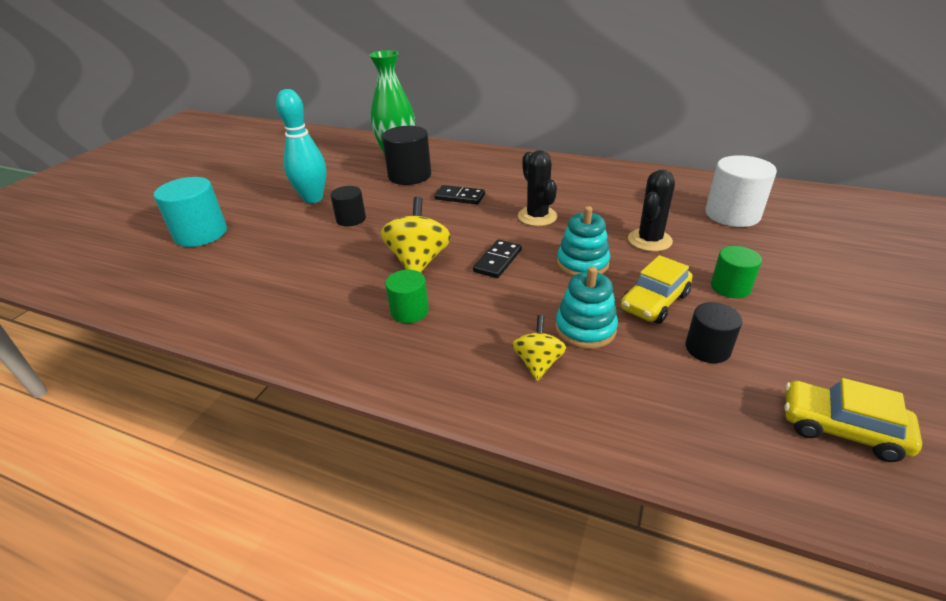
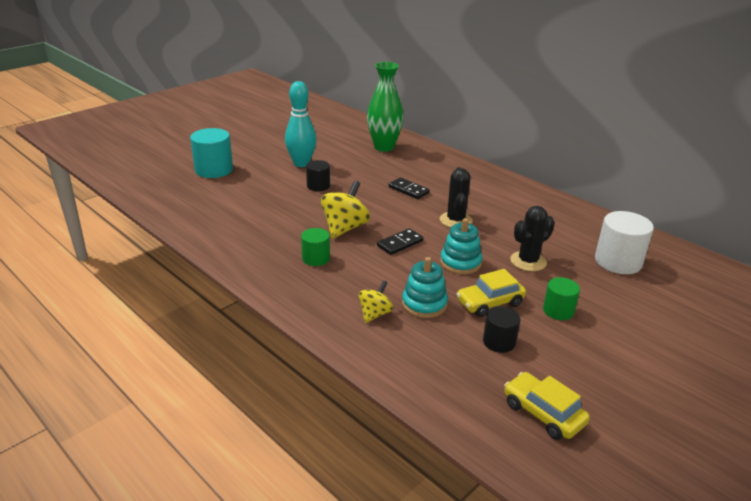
camera: 20 degrees right, 5 degrees down
(409, 175) = (383, 163): black cylinder -> none

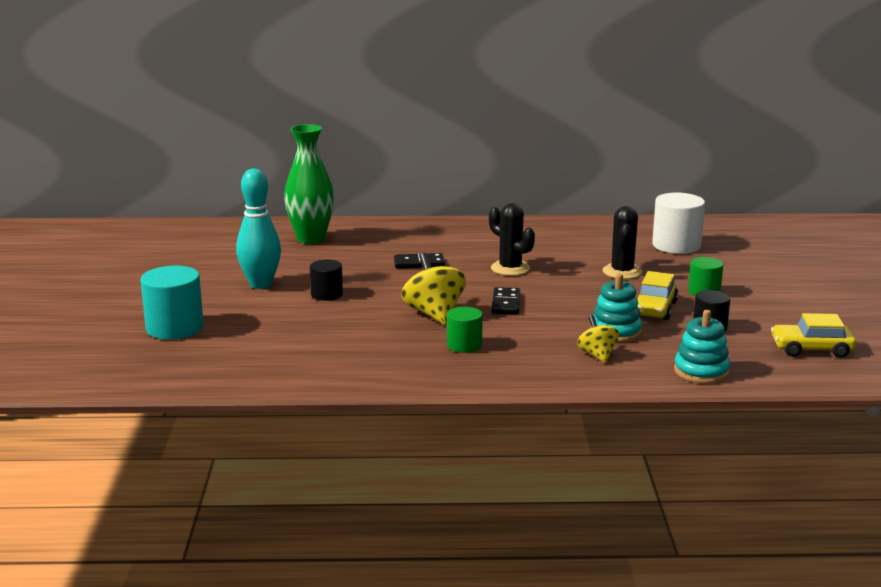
camera: 45 degrees left, 10 degrees down
(460, 263) = (579, 294): turquoise stacking toy -> turquoise stacking toy (701, 371)

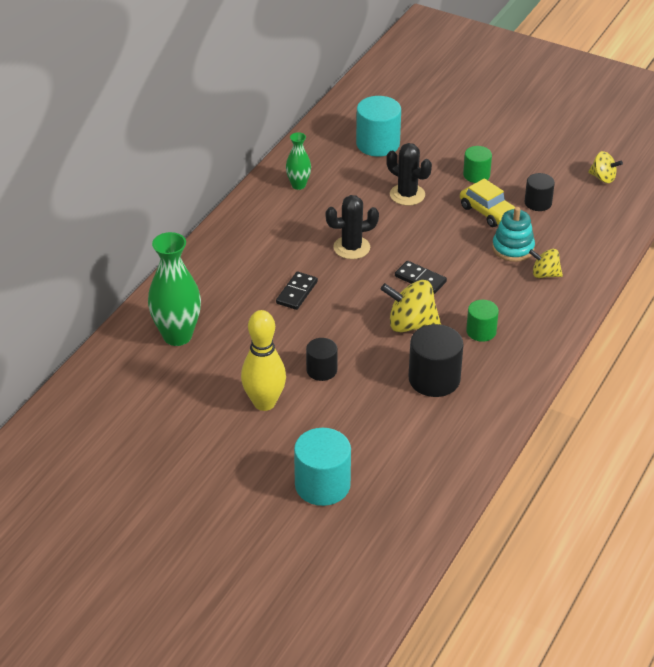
camera: 60 degrees left, 20 degrees up
(260, 284) = (264, 403): turquoise bowling pin -> yellow bowling pin
(367, 340) = (434, 379): none -> black cylinder
(565, 232) = (298, 185): none -> green vase
(676, 245) = (378, 144): white cylinder -> turquoise cylinder
(701, 371) = (602, 240): turquoise stacking toy -> none
(811, 349) = (603, 178): yellow car -> yellow spinning top

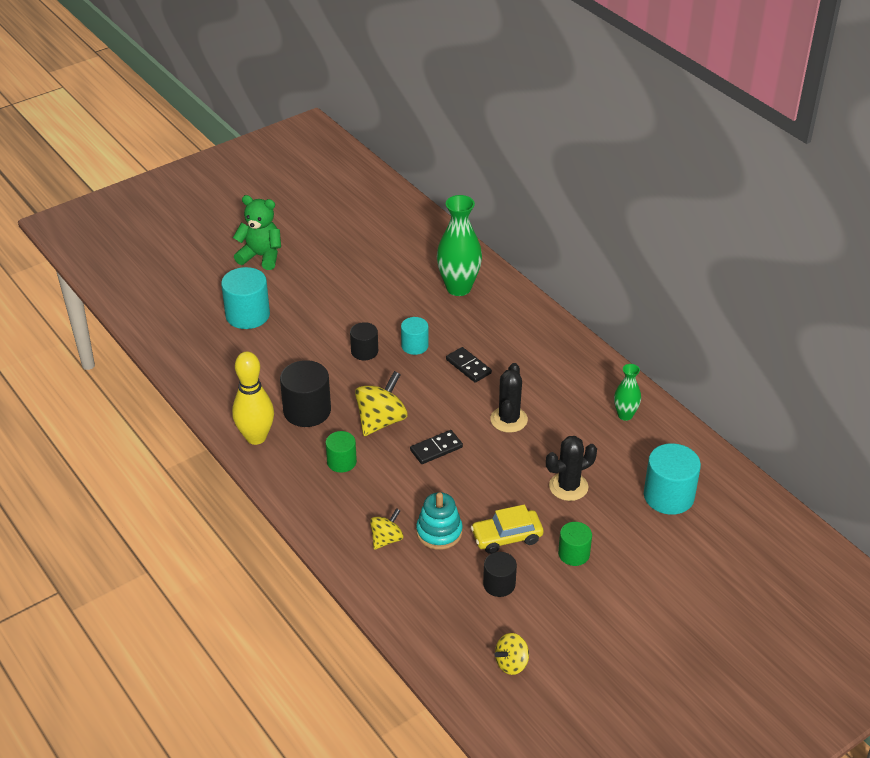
camera: 115 degrees right, 0 degrees up
(210, 519) = (261, 256): none -> green teddy bear
(264, 403) = (351, 311): yellow bowling pin -> yellow bowling pin (256, 437)
(290, 338) = (414, 346): none -> turquoise cylinder

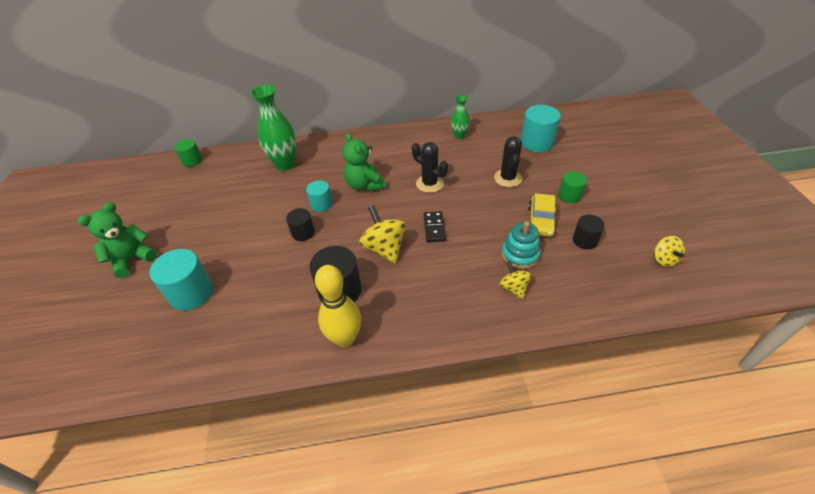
camera: 60 degrees left, 5 degrees up
(341, 462) = (413, 287): green cylinder -> green cylinder (192, 161)
(468, 366) = (365, 185): black domino -> green teddy bear

